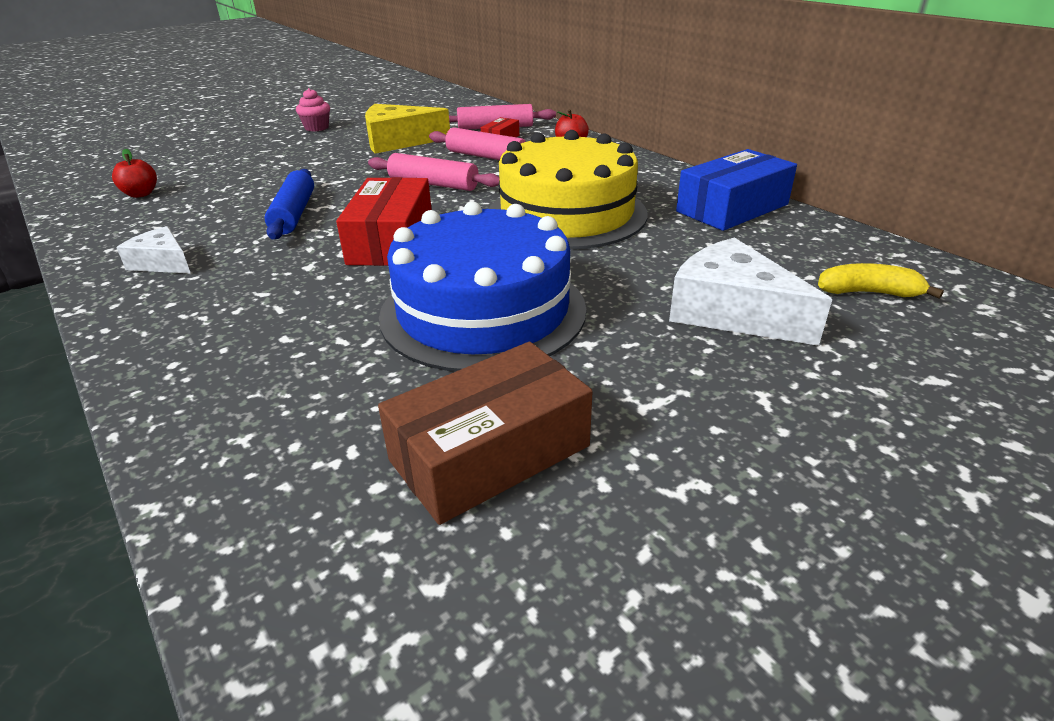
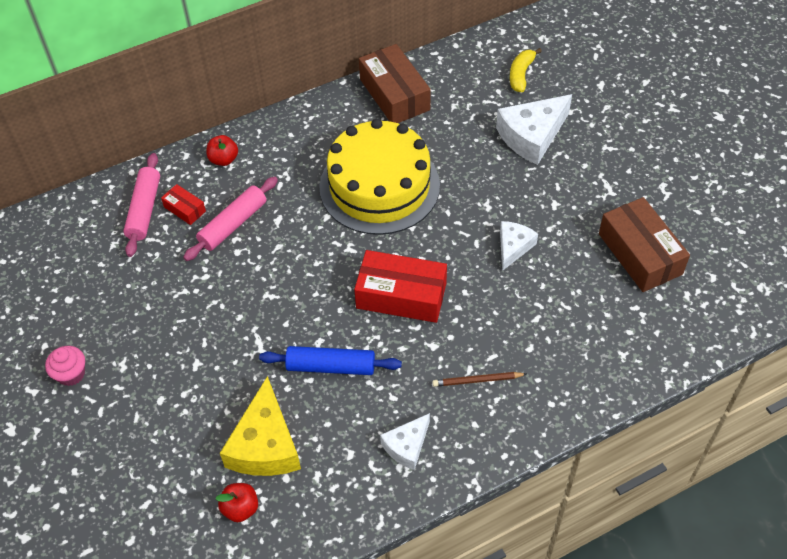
camera: 80 degrees left, 20 degrees up
(241, 300) = (477, 380): none -> brown pencil
(398, 141) = (157, 293): yellow cheese -> yellow cheese (265, 444)
(433, 184) = (290, 266): pink rolling pin -> none
(483, 311) = (513, 247): blue cake -> white cheese
(732, 208) = (394, 94): blue box -> brown box

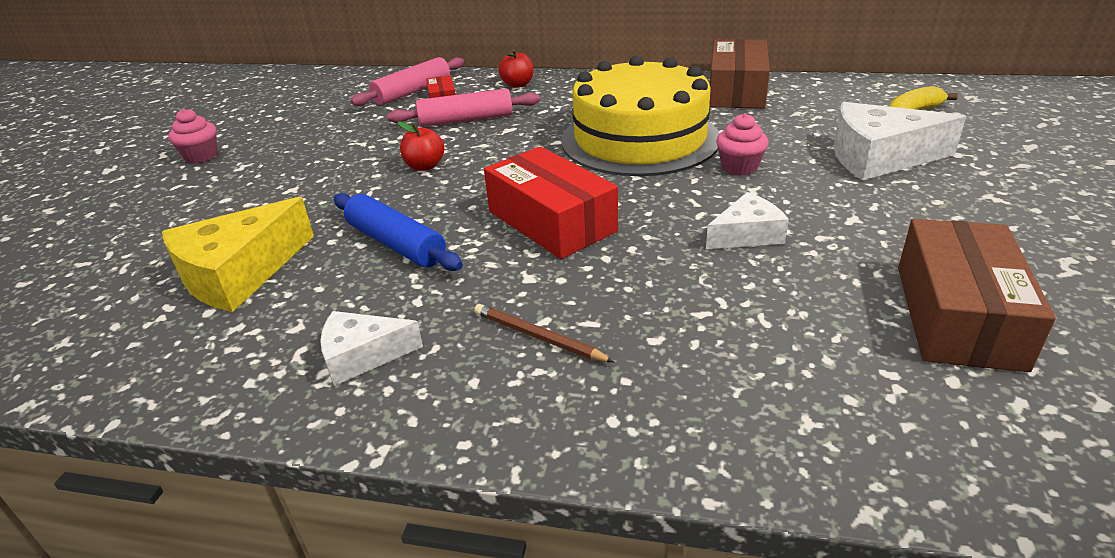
camera: 40 degrees right, 20 degrees down
(240, 508) = (131, 312): red apple -> red apple (425, 166)
(464, 186) = (739, 167): none -> pink cupcake

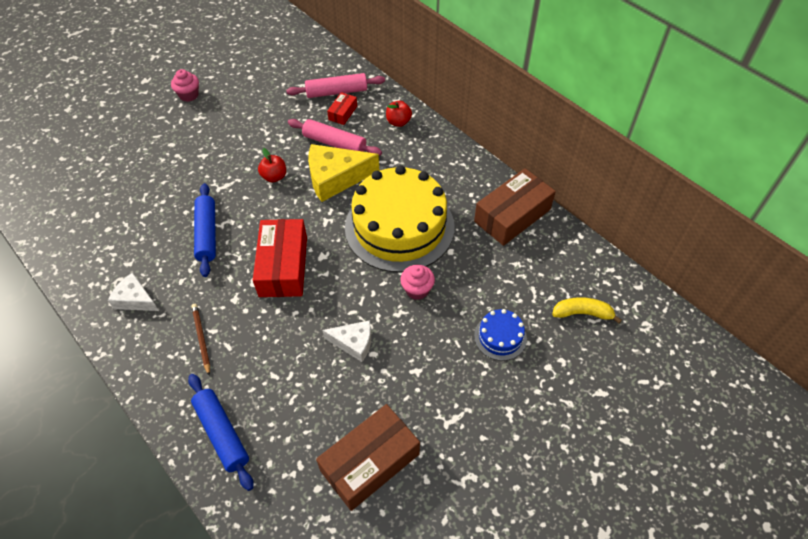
camera: 35 degrees right, 20 degrees up
(239, 273) = (135, 210): yellow cheese -> yellow cheese (336, 178)
(732, 413) = (222, 434): none -> blue rolling pin
(879, 157) = (500, 337): white cheese -> blue cake

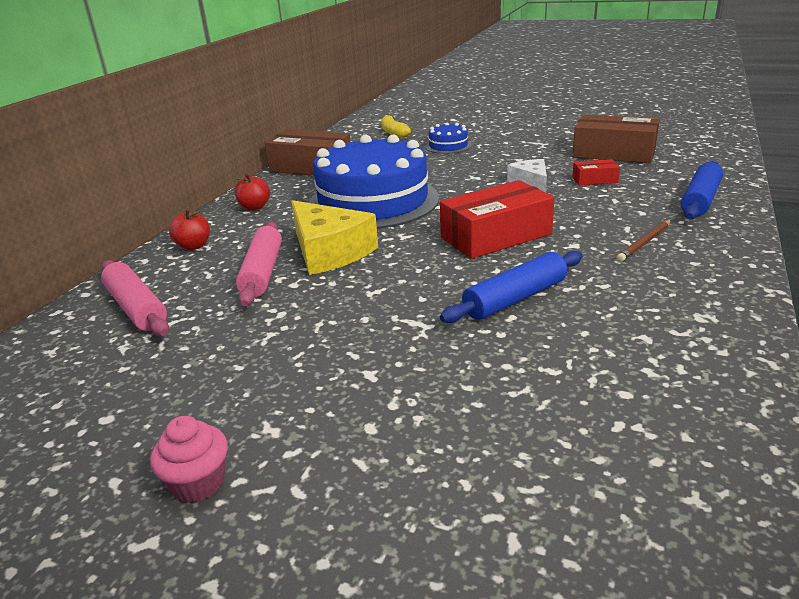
camera: 115 degrees left, 25 degrees down
(135, 299) = (677, 303): white cheese -> none
(274, 177) = (363, 291): red apple -> red apple (254, 207)
(343, 113) = (190, 287): red box -> red box (595, 180)
(399, 227) = (373, 201): yellow cake -> blue cake
(417, 290) = (441, 177): pink cupcake -> none

